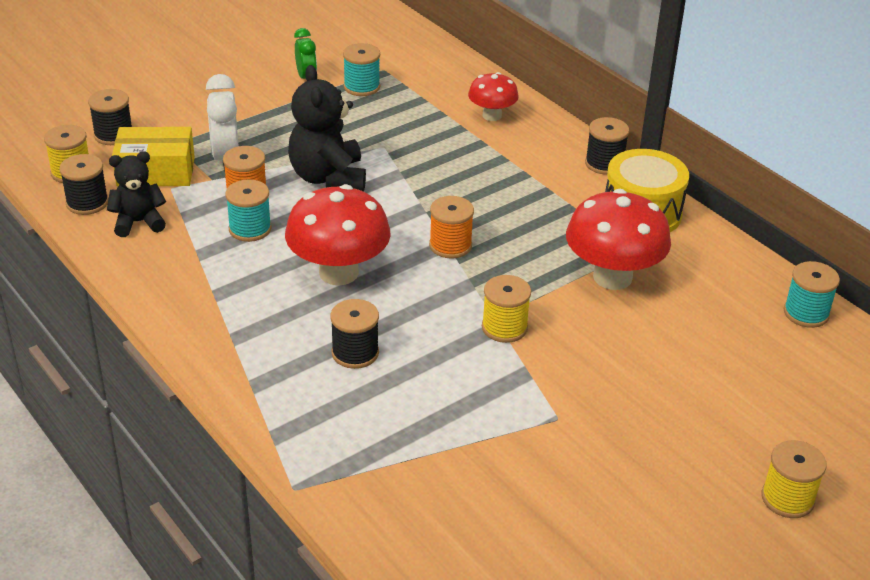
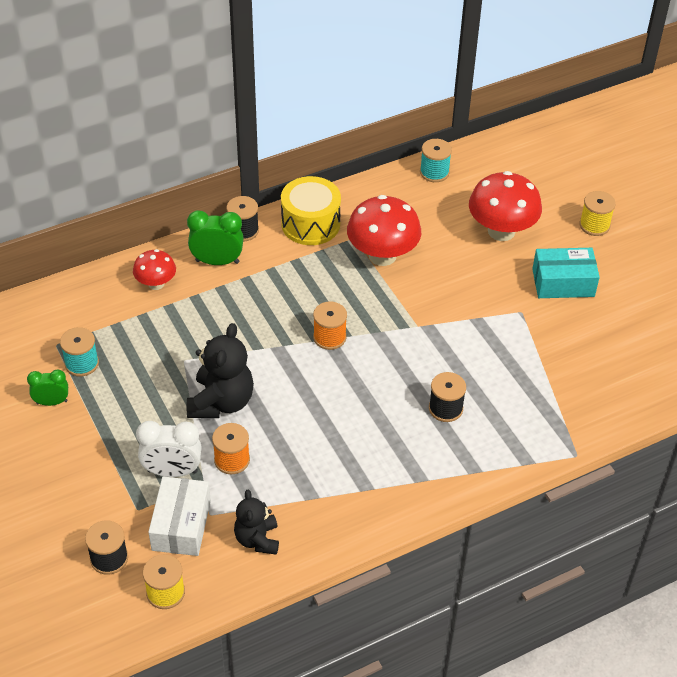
camera: 80 degrees left, 10 degrees up
(87, 203) = (219, 578): black spool -> none
(156, 171) = (181, 525): yellow box -> white box
(250, 229) = (283, 461): turquoise spool -> none
(328, 178) = (221, 402): black teddy bear -> black teddy bear turned 75 degrees counterclockwise
(338, 272) = (351, 408): red mushroom -> red mushroom (501, 231)
(504, 327) = (429, 322): yellow spool -> none
(544, 151) = (217, 261): none -> green clock
(637, 463) = (563, 283): none -> turquoise box

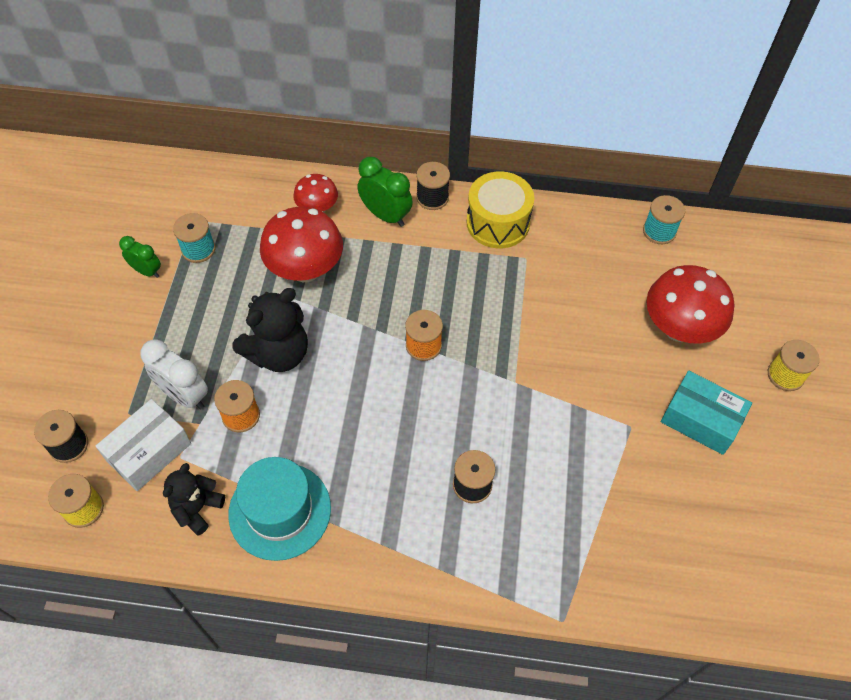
camera: 35 degrees right, 10 degrees up
(322, 504) = (280, 511): none -> turquoise hat
(382, 255) = (539, 290): red mushroom -> red mushroom (305, 269)

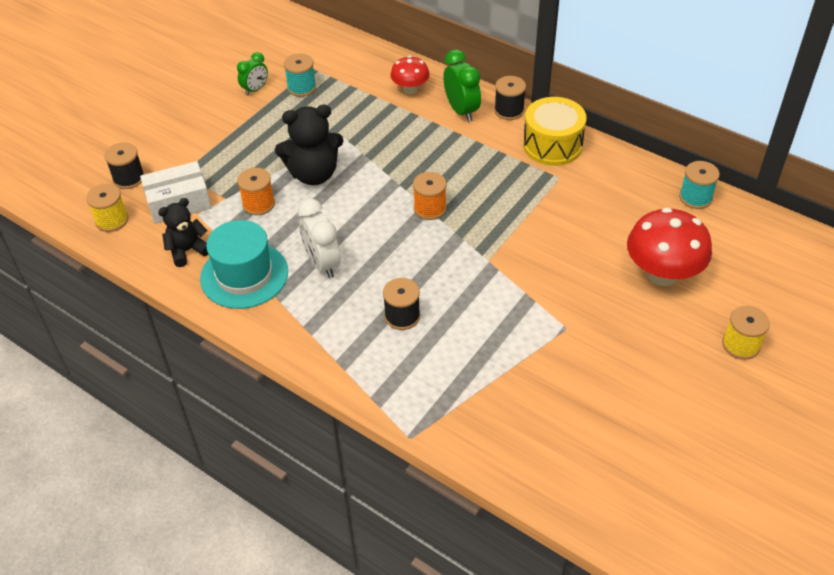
camera: 30 degrees right, 10 degrees down
(147, 271) = (255, 89): green clock -> green clock turned 75 degrees clockwise
(184, 395) = (227, 176): white clock -> white clock (322, 263)
(305, 269) = (372, 126): red mushroom -> none
(700, 420) = (633, 347): turquoise box -> none

